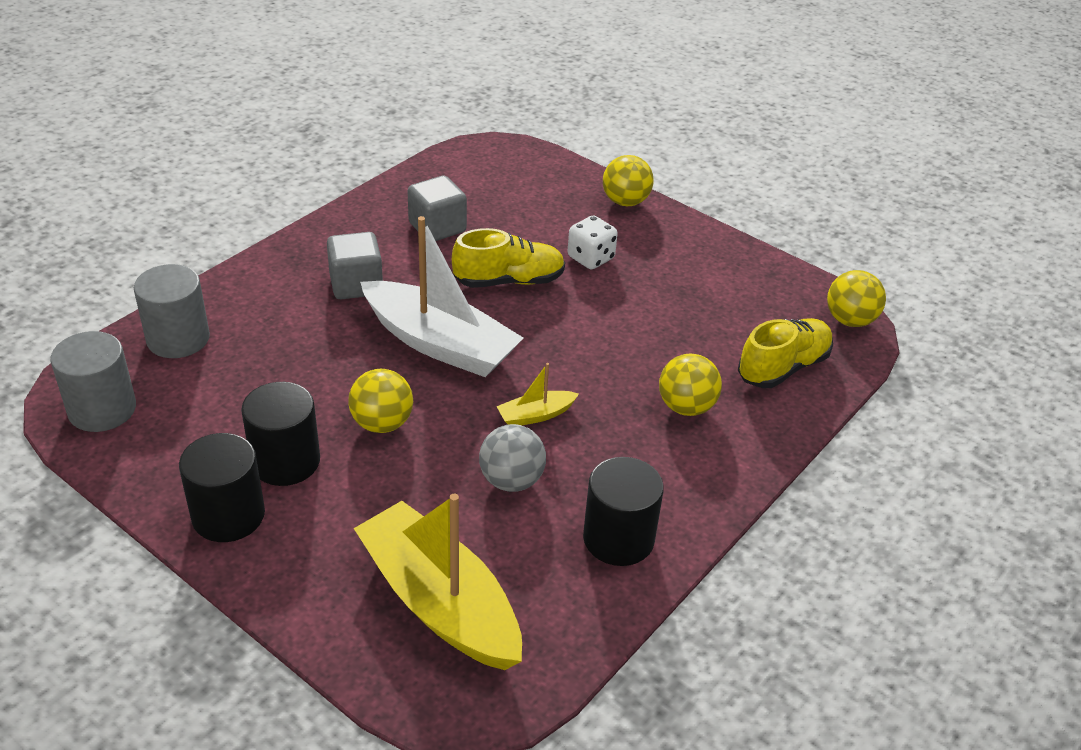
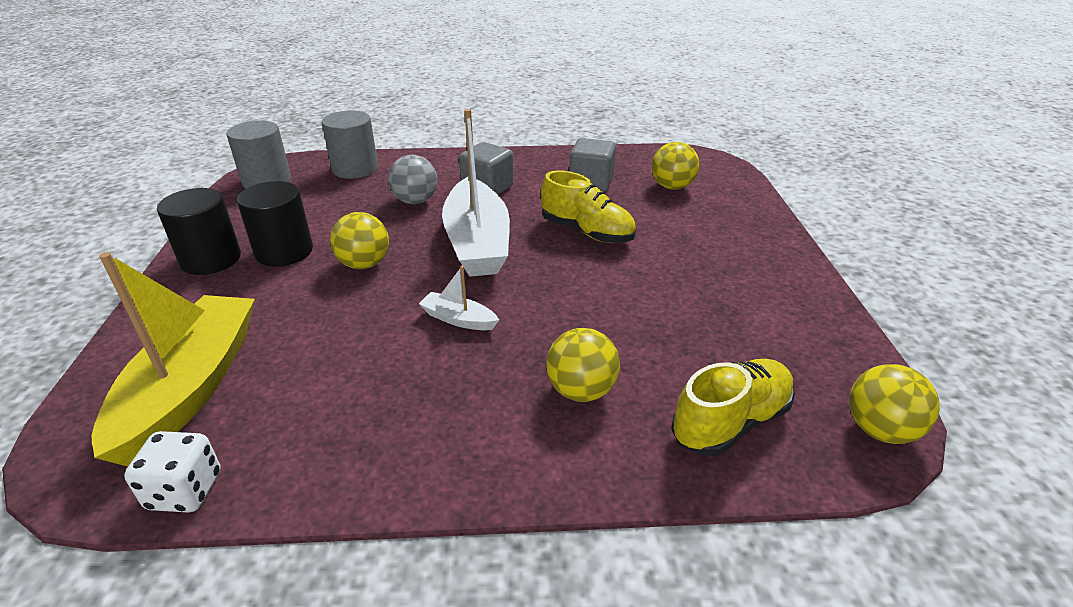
camera: 50 degrees right, 5 degrees down
(511, 480) = (368, 348): grey ball -> grey ball (415, 201)
(535, 415) = (458, 319): yellow boat -> white boat
(590, 258) = (674, 248): white dice -> white dice (185, 491)
(618, 538) = (358, 445): black cylinder -> none
(625, 202) = (766, 228): yellow ball -> yellow ball (672, 187)
(783, 367) = (730, 422): yellow shoe -> yellow shoe turned 45 degrees counterclockwise

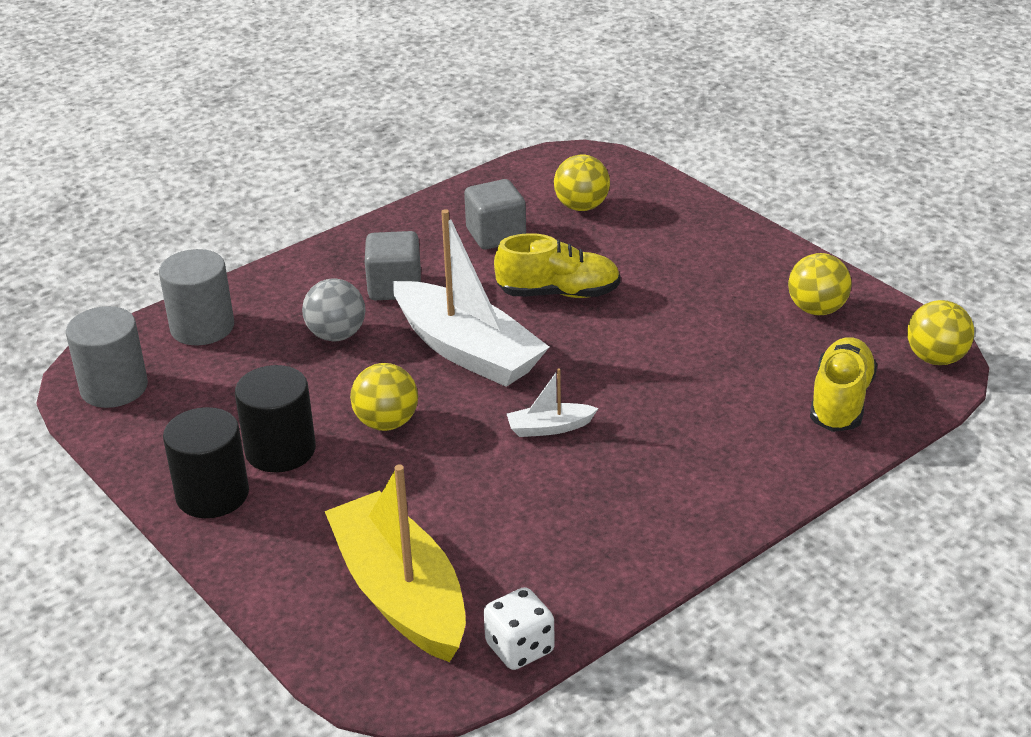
camera: 35 degrees left, 0 degrees up
(581, 390) = (717, 433): yellow ball -> yellow ball (817, 309)

